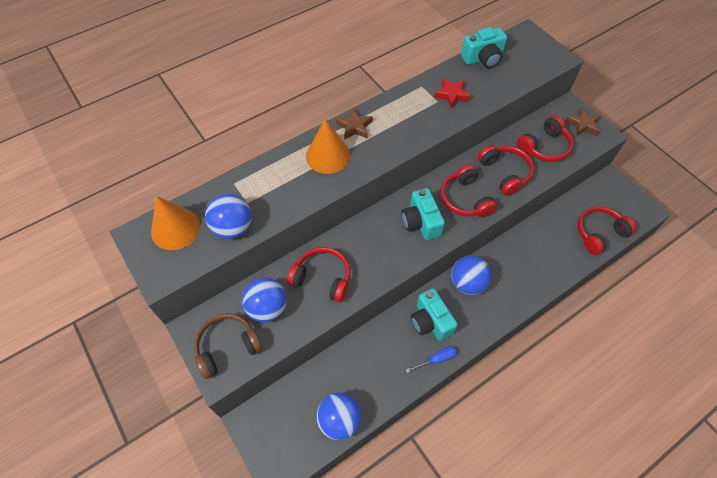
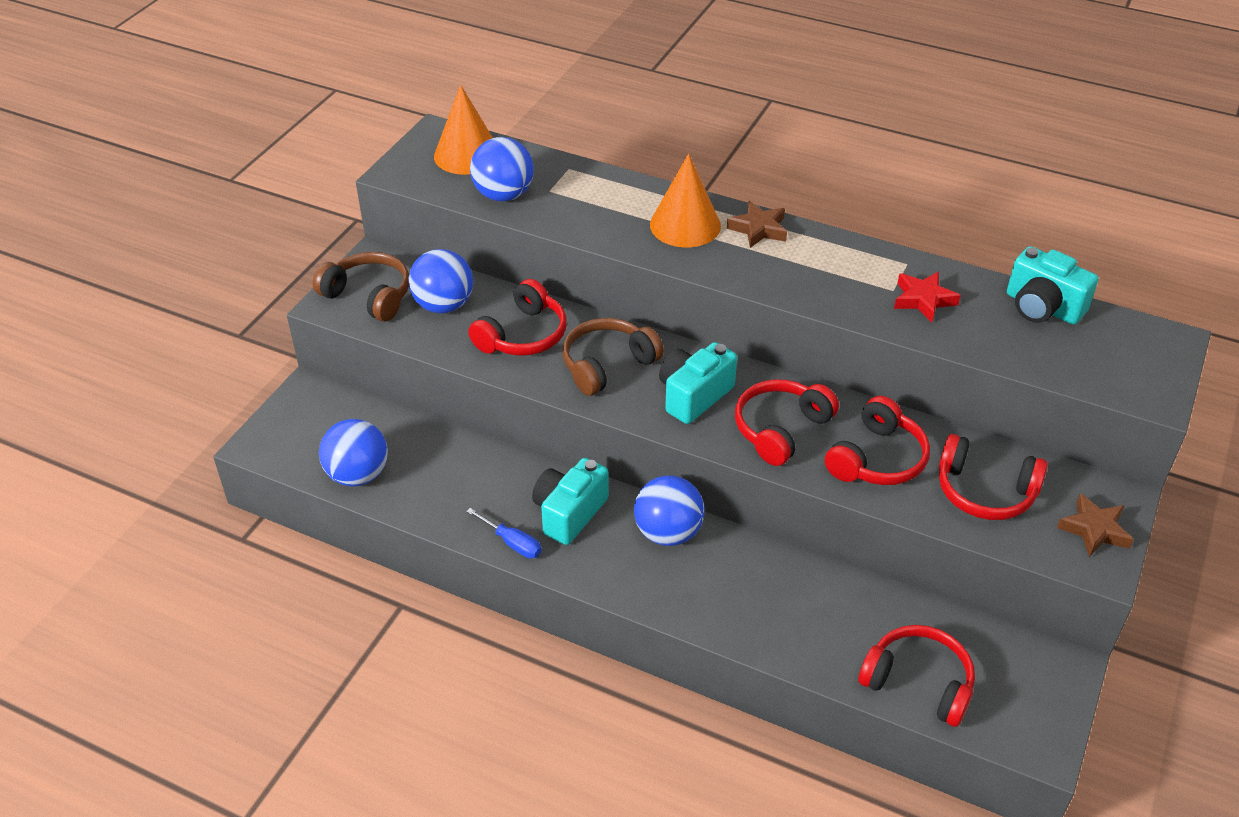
camera: 60 degrees right, 15 degrees down
(322, 278) = (523, 335): red headphones -> red headphones turned 45 degrees clockwise
(373, 249) = (607, 365): none -> brown headphones

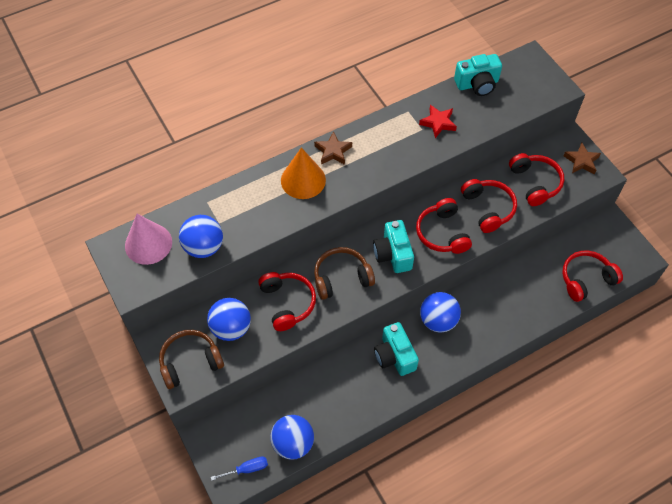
camera: 55 degrees left, 15 degrees up
(467, 155) = (148, 244): orange cone -> pink cone
(512, 543) = (395, 394): blue screwdriver -> blue screwdriver (246, 469)
(607, 365) = (341, 278): brown headphones -> brown headphones turned 75 degrees clockwise
(985, 491) = (535, 183): red headphones -> red headphones turned 75 degrees counterclockwise

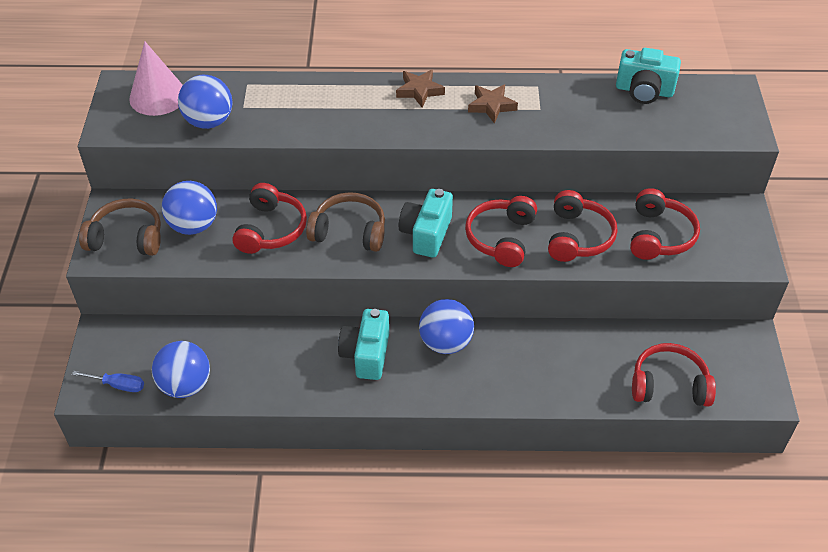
camera: 30 degrees right, 10 degrees down
(303, 180) = (364, 104): orange cone -> none
(438, 123) = (564, 110): red star -> none
(581, 161) = (740, 237): brown star -> brown star (491, 106)

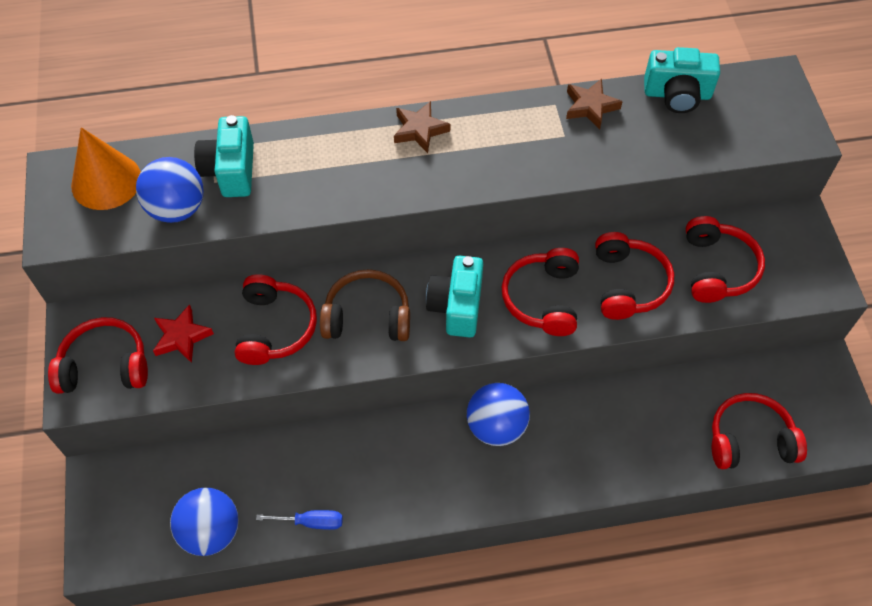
camera: 10 degrees left, 10 degrees up
(118, 385) = (131, 545): blue screwdriver -> blue screwdriver (311, 522)
(127, 238) = (105, 366): brown headphones -> red headphones
(158, 96) = (106, 181): pink cone -> orange cone
(193, 226) = (182, 337): blue ball -> red star
(366, 354) = (410, 456): turquoise camera -> turquoise camera (231, 170)
(491, 106) = (508, 139): brown star -> brown star (590, 107)

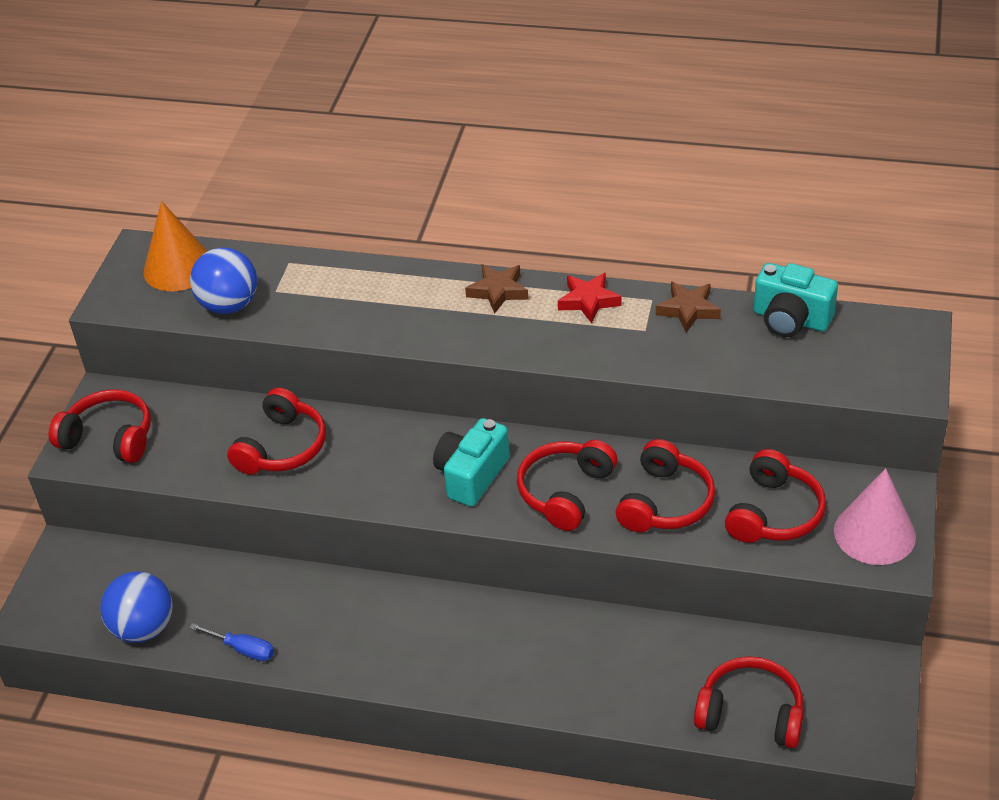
camera: 25 degrees right, 15 degrees down
(182, 337) = (191, 432): red star -> red star (588, 301)
(231, 170) = (296, 285): turquoise camera -> none
(367, 316) = (377, 461): brown headphones -> none
(496, 426) = (475, 618): blue ball -> none
(800, 263) = (874, 533): none -> pink cone

